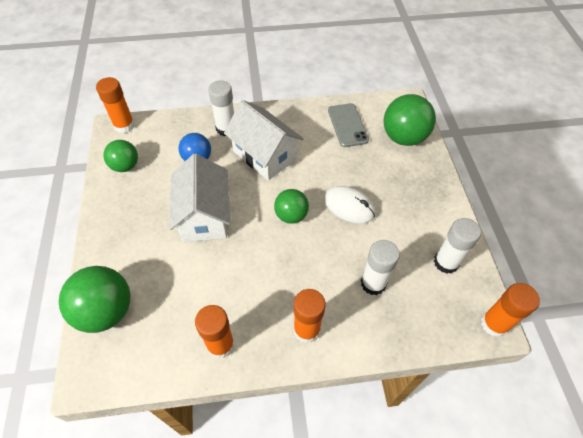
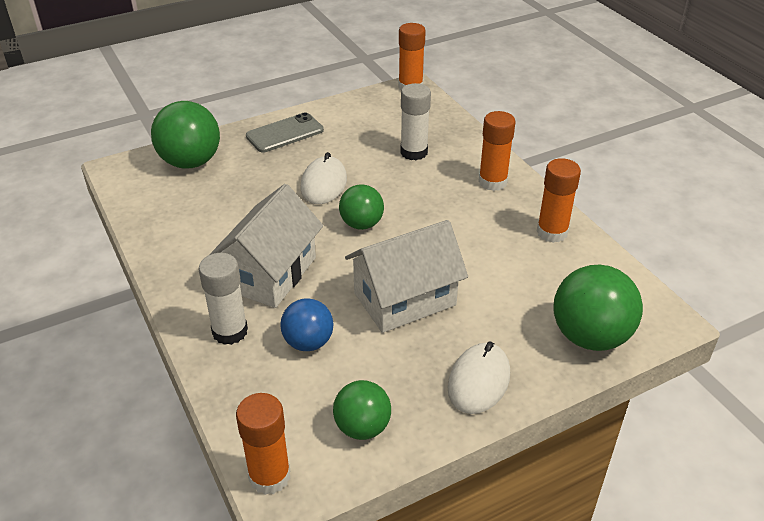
camera: 110 degrees left, 15 degrees down
(117, 229) = (479, 381): none -> white mouse
(347, 125) = (181, 210): grey phone -> grey phone (285, 133)
(446, 262) = (362, 115): white glue stick -> none

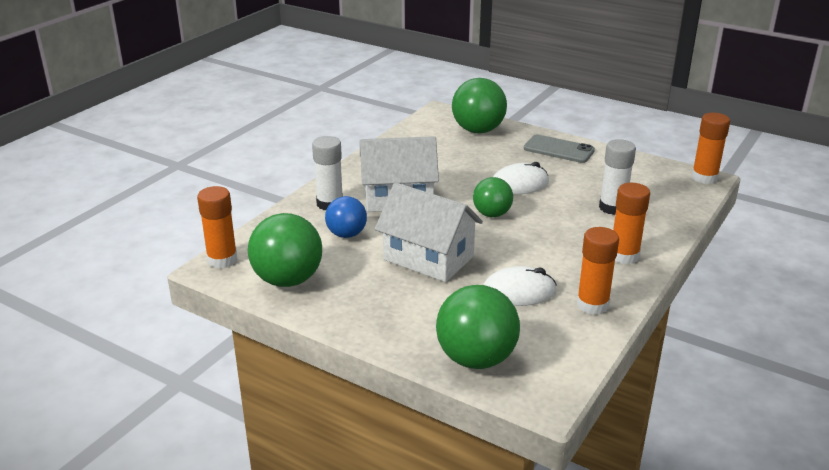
camera: 60 degrees right, 10 degrees down
(362, 427) = (288, 280): green ball -> green ball, size x1.62
(479, 381) = (373, 316): white mouse -> white mouse (519, 292)

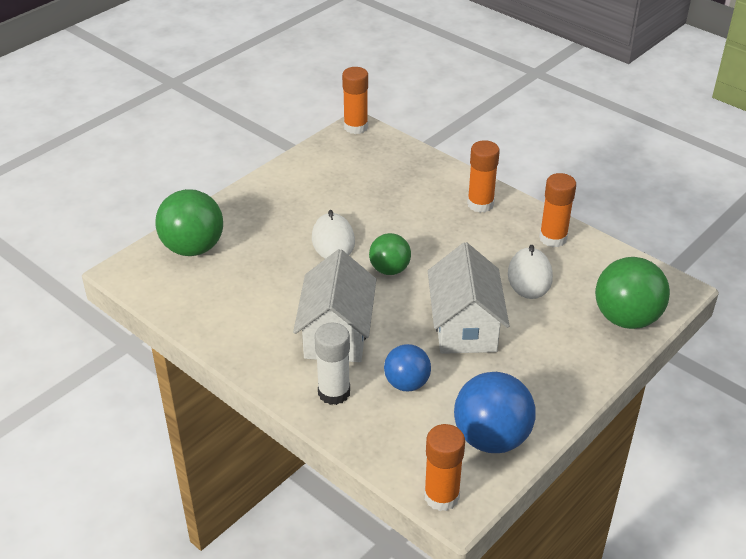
camera: 80 degrees left, 10 degrees up
(288, 280) = (491, 438): green ball -> blue ball
(428, 258) = (465, 326): white house -> white house turned 45 degrees counterclockwise
(559, 149) = (265, 199): grey phone -> none
(612, 207) = (396, 191): white glue stick -> none

